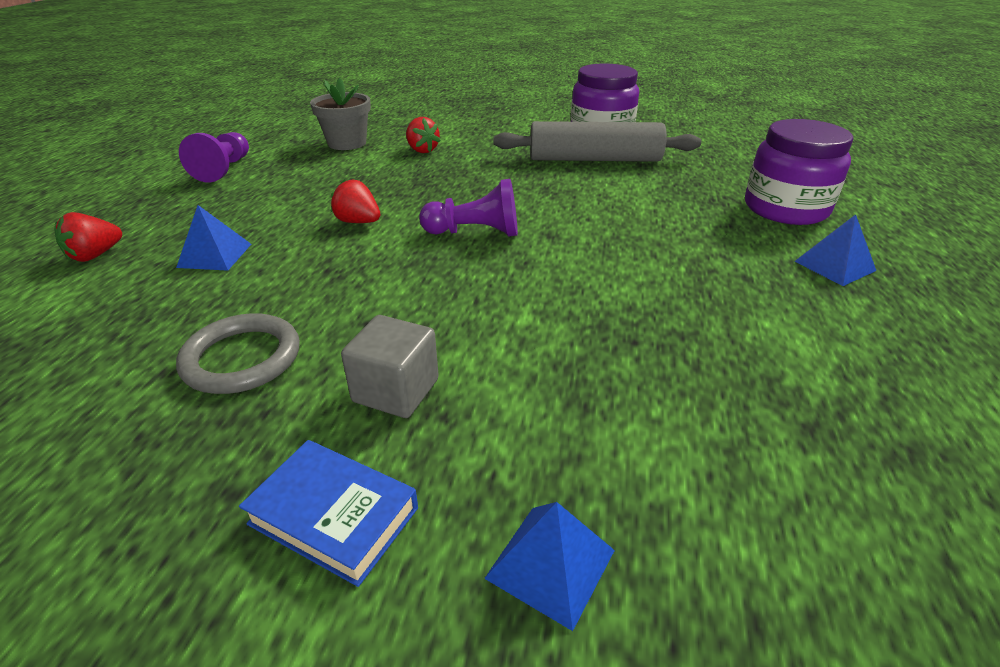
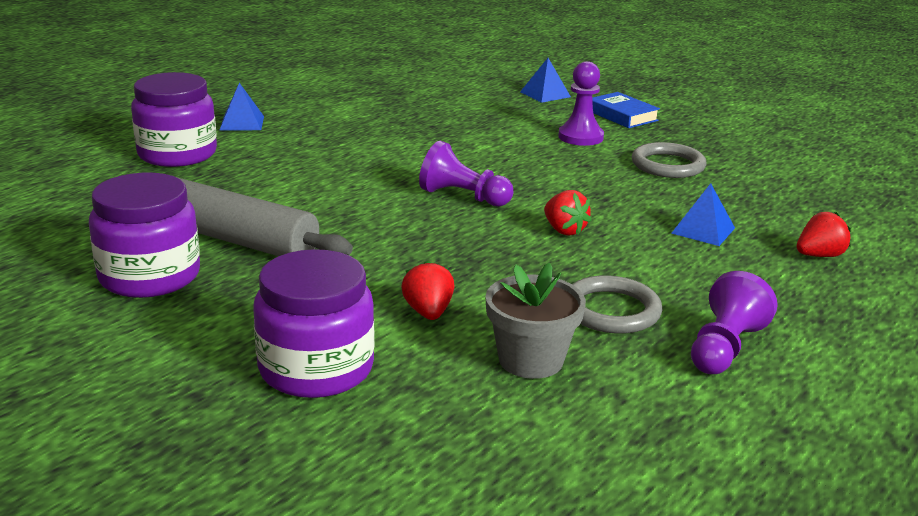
camera: 155 degrees left, 10 degrees down
(303, 173) = (611, 310): none -> grey ring
(396, 390) = (580, 137): grey cube -> purple pawn
(455, 122) = (316, 369): none -> purple jar

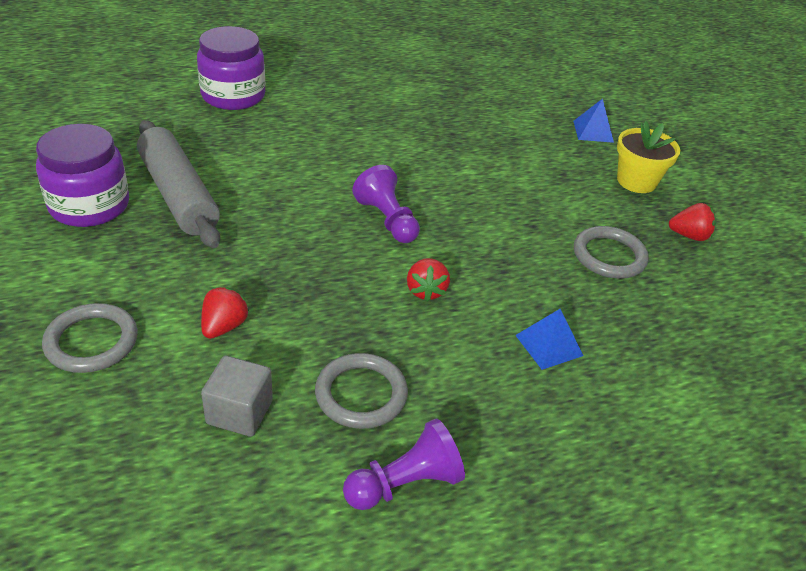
camera: 30 degrees right, 15 degrees up
(242, 123) = (311, 80): blue pyramid -> none
(316, 369) = (91, 342): purple jar -> grey ring
(530, 360) = (239, 412): grey flower pot -> grey cube
(580, 137) = (566, 192): purple pawn -> none
(622, 115) = (636, 181): blue book -> yellow flower pot
(819, 255) = (626, 426): red strawberry -> red strawberry (689, 236)

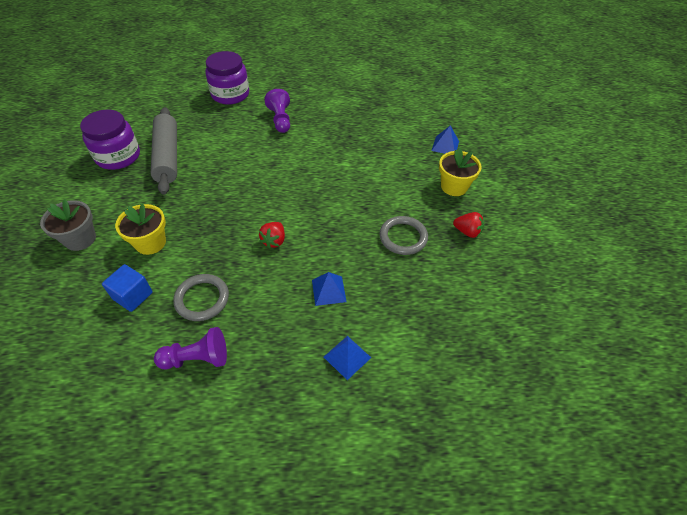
camera: 20 degrees right, 10 degrees up
(91, 342) = (80, 239): grey ring -> grey flower pot
(224, 326) = (150, 243): red strawberry -> yellow flower pot
(239, 412) = (133, 296): grey cube -> blue cube
(387, 220) = (276, 190): purple pawn -> purple pawn (280, 120)
(630, 430) = (347, 357): none -> blue pyramid

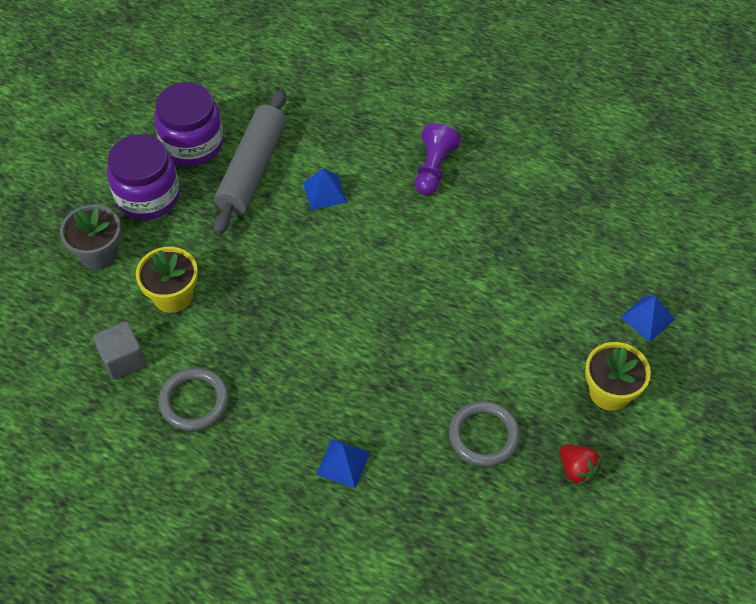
camera: 30 degrees right, 5 degrees up
(133, 296) = (122, 359): blue cube -> grey cube
(197, 358) = (153, 472): purple pawn -> none
(230, 94) = (388, 92): purple jar -> purple jar (147, 196)
(274, 241) = (317, 362): red strawberry -> none
(347, 357) = (314, 556): blue pyramid -> blue pyramid (324, 192)

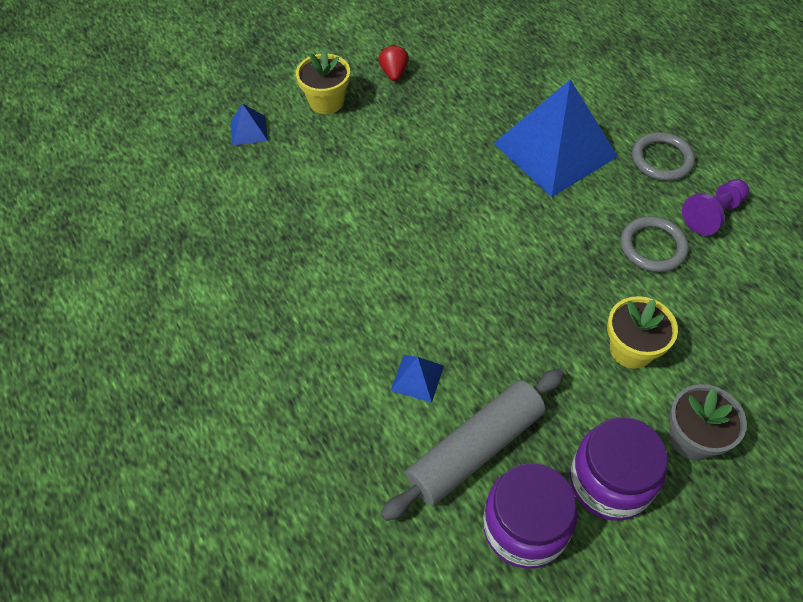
camera: 145 degrees left, 0 degrees up
(122, 359) = (705, 313): grey cube -> none
(343, 463) = (555, 149): blue pyramid -> blue pyramid, size x2.45
(433, 168) = (293, 342): purple pawn -> purple pawn (713, 214)
(483, 436) = (439, 119): grey ring -> grey ring (661, 159)

